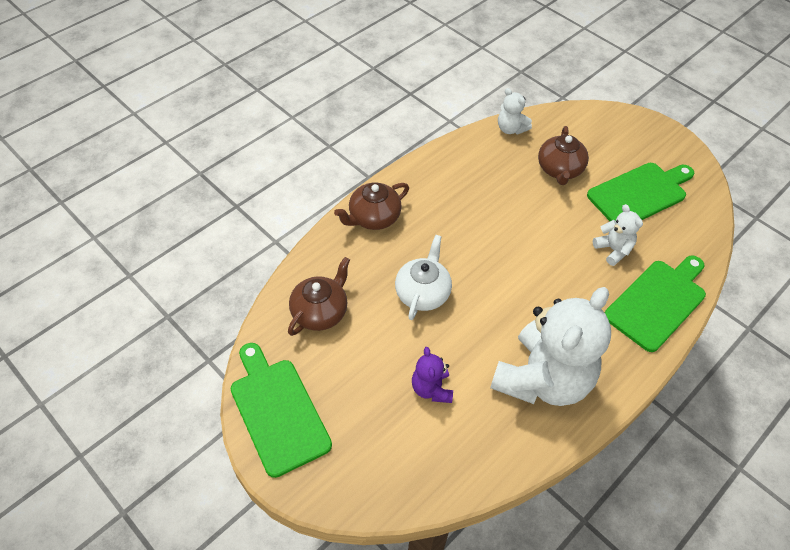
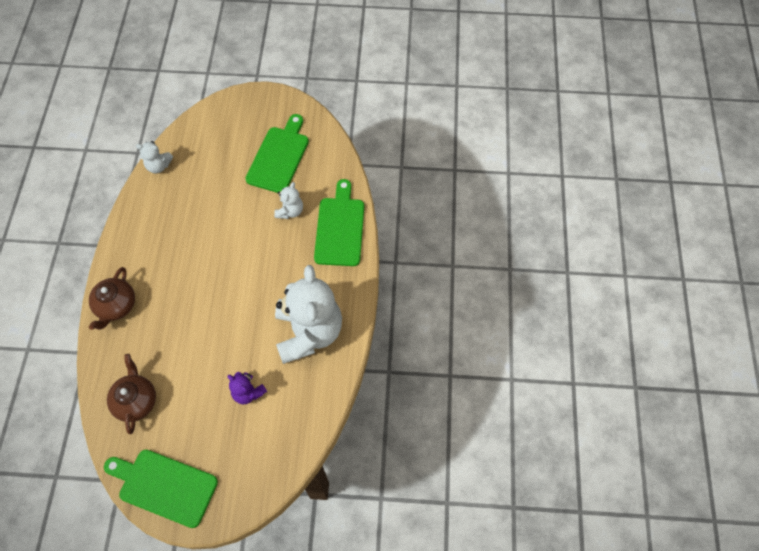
camera: 40 degrees left, 10 degrees up
(422, 293) = (193, 334): white teapot -> none
(559, 170) = (215, 175): brown teapot -> none
(613, 250) = (290, 211): white teddy bear -> white teddy bear turned 90 degrees clockwise

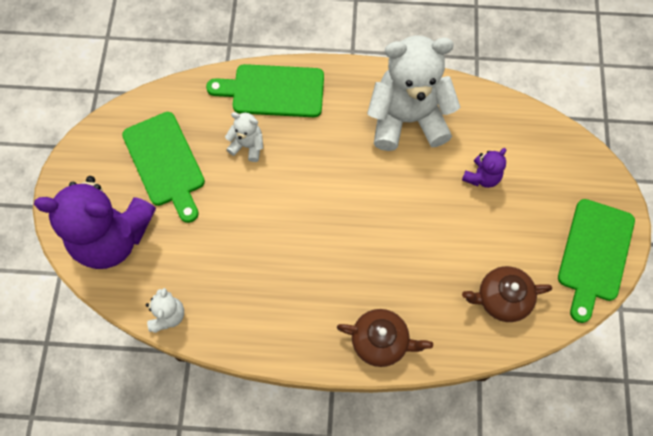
camera: 90 degrees left, 5 degrees up
(221, 129) = (112, 237): none -> purple teddy bear
(279, 157) = (165, 163): green cutting board -> green cutting board turned 135 degrees counterclockwise

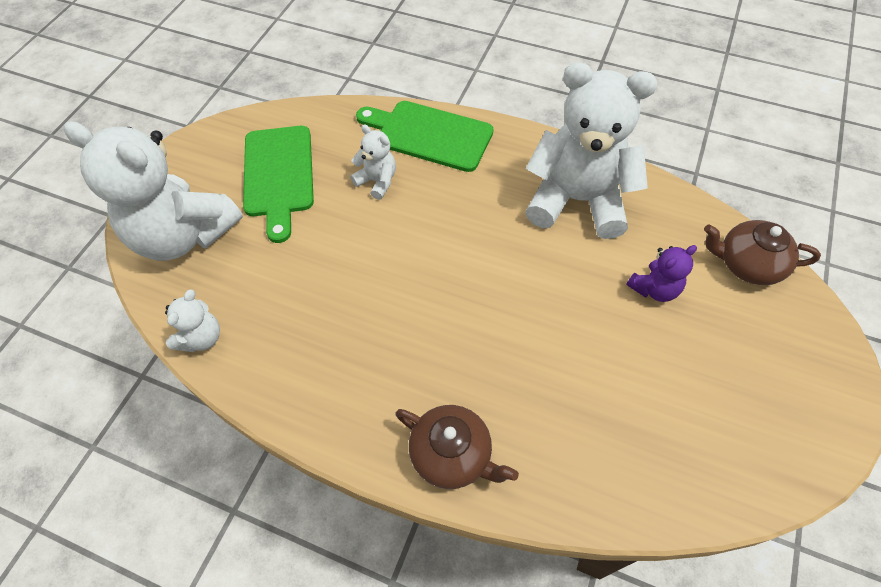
camera: 20 degrees right, 10 degrees down
(112, 237) = (183, 235): purple teddy bear -> white teddy bear
(501, 298) = (640, 450): brown teapot -> brown teapot (747, 264)
(594, 254) = (794, 431): green cutting board -> none

